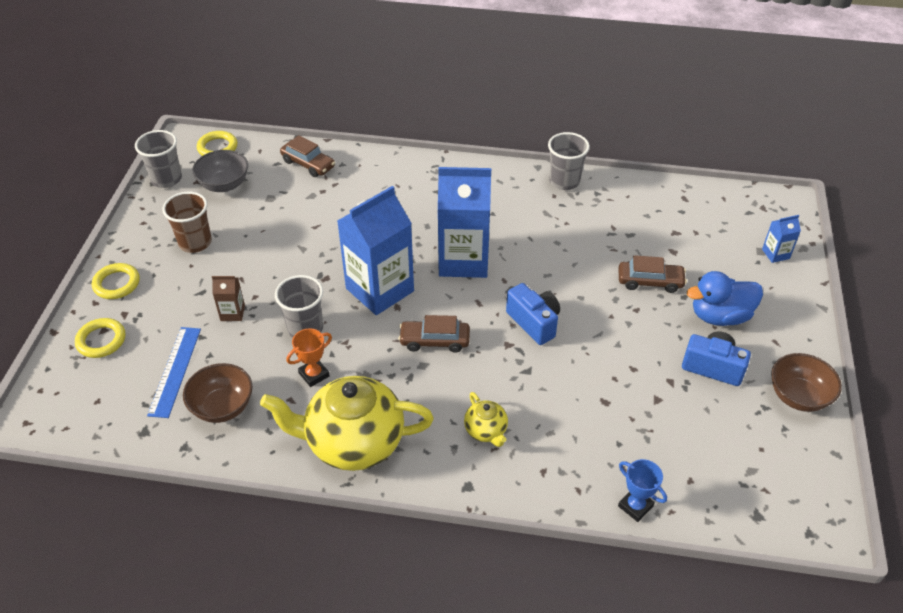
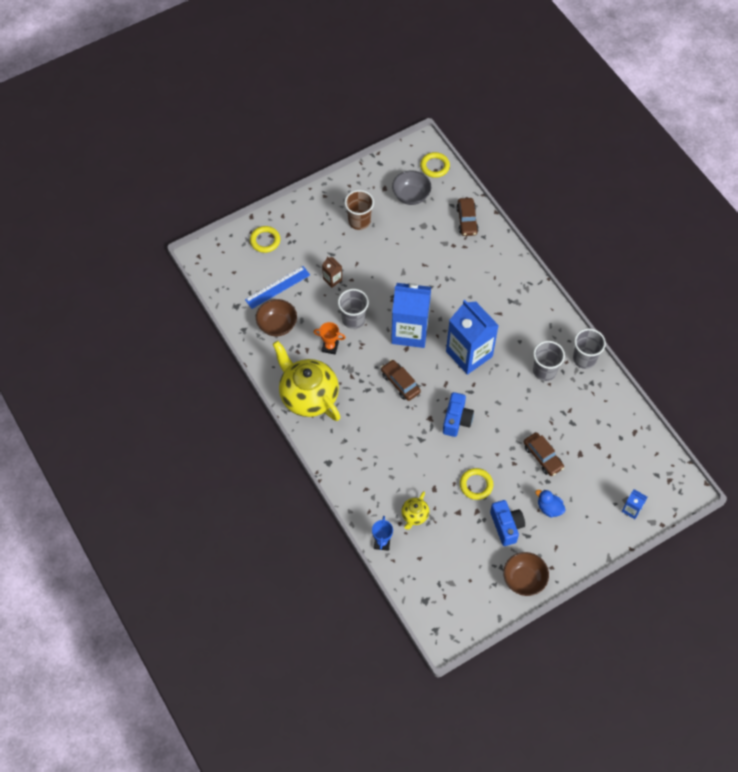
camera: 50 degrees right, 15 degrees up
(116, 284) = (301, 213): yellow ring -> yellow ring (476, 485)
(166, 179) = (388, 166): grey cup -> grey cup (544, 371)
(486, 431) = (366, 447): yellow teapot -> yellow teapot (414, 515)
(720, 316) = (549, 508): blue duck -> blue duck, size x0.61

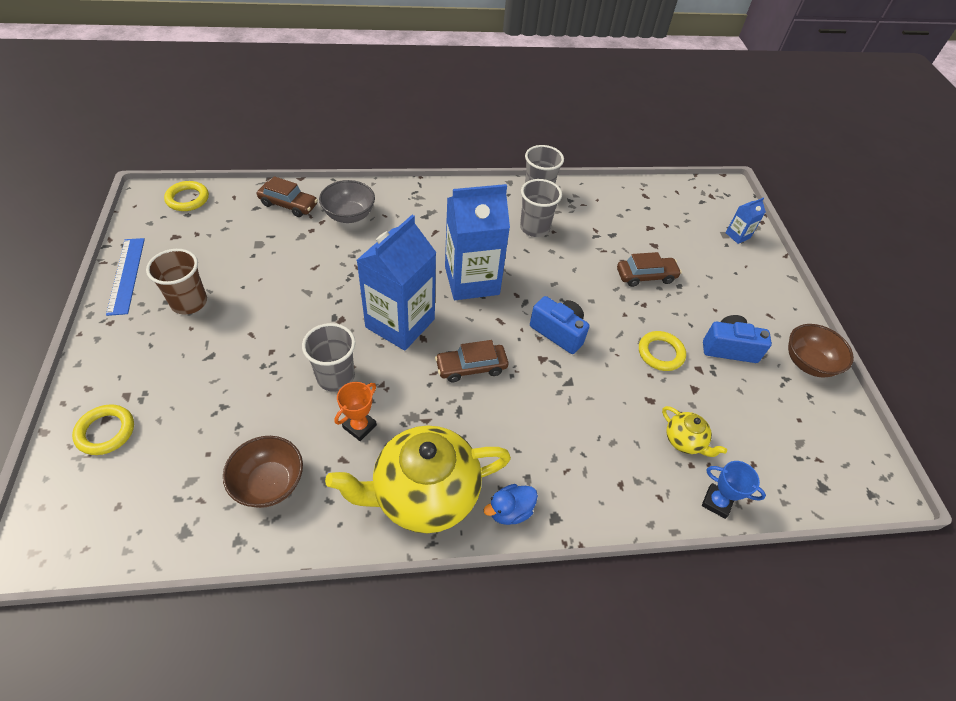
camera: 70 degrees left, 10 degrees down
(277, 287) = (203, 452): blue ruler -> blue ruler (126, 275)
(332, 279) = (251, 373): brown carton -> none
(411, 196) = (205, 236): grey bowl -> grey bowl (349, 215)
(549, 508) = (715, 299): blue duck -> blue duck (510, 511)

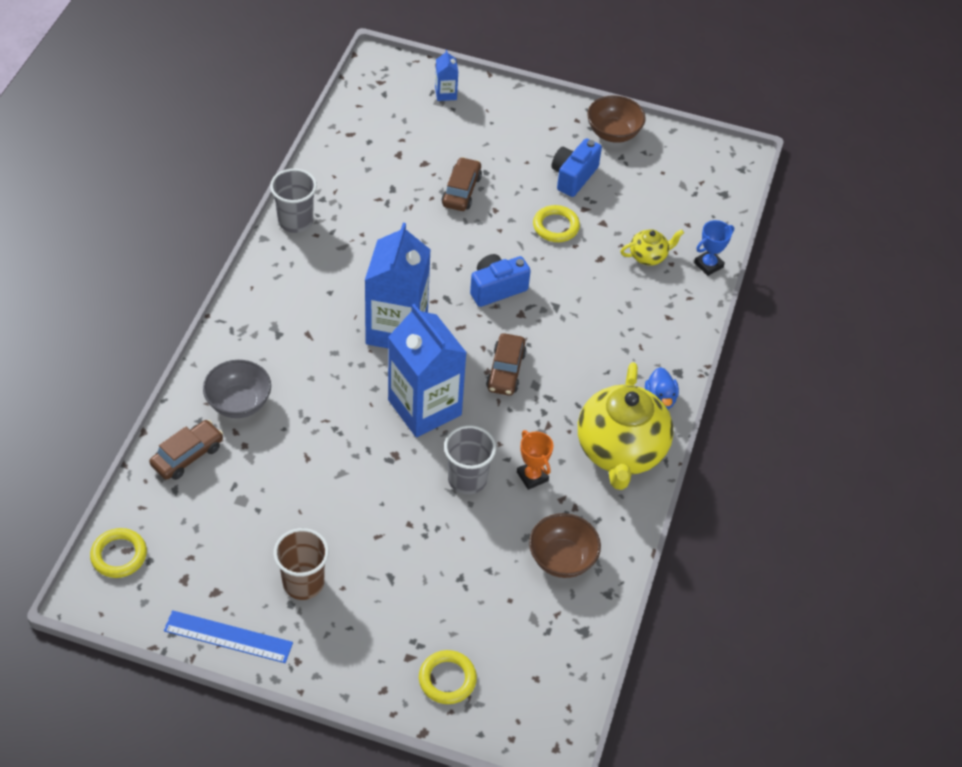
camera: 65 degrees left, 0 degrees up
(534, 228) = (348, 247): grey cup -> none

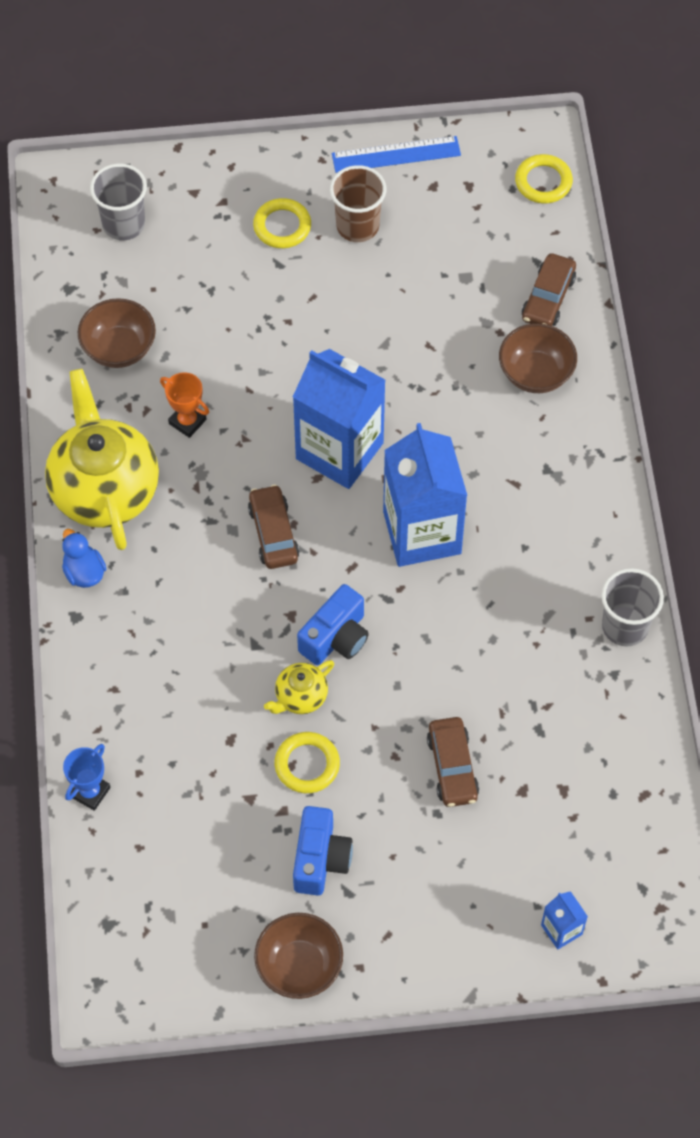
camera: 160 degrees right, 10 degrees up
(239, 403) = (535, 373): grey bowl -> brown bowl
(447, 679) = (178, 197): yellow ring -> yellow ring (282, 226)
(467, 479) = (253, 390): grey cup -> grey cup (123, 224)
(648, 256) = (171, 771): yellow teapot -> yellow teapot (300, 697)

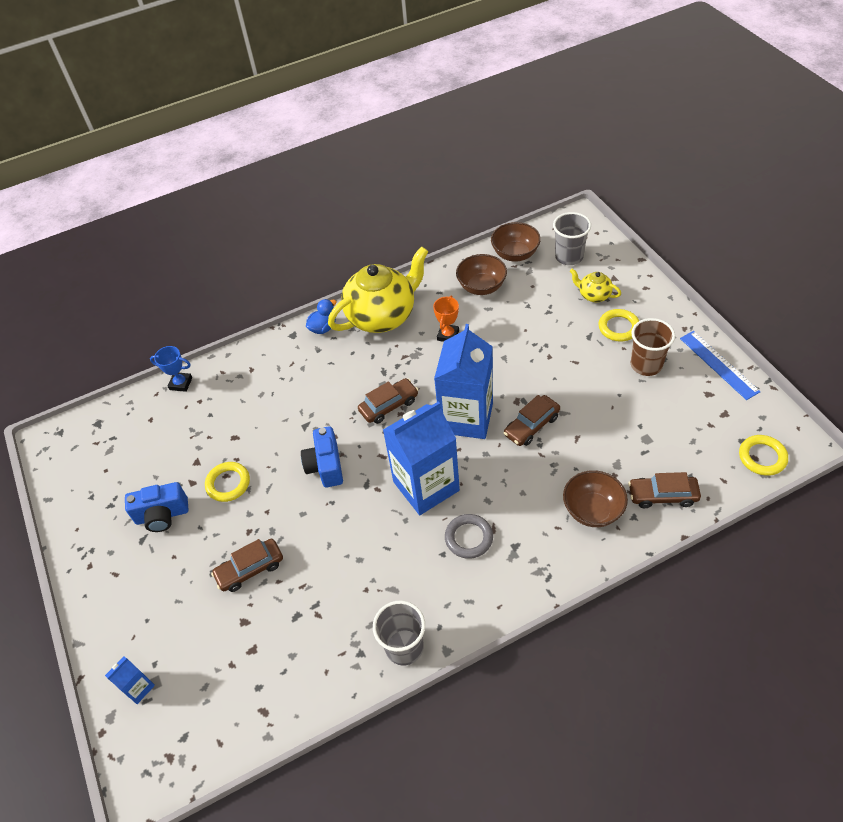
camera: 75 degrees right, 10 degrees down
(299, 966) = (85, 531): brown bowl -> brown bowl (515, 254)
(300, 697) = (276, 462): yellow teapot -> yellow teapot (593, 295)
(336, 638) = (325, 466): blue camera -> blue camera turned 60 degrees clockwise
(388, 385) = (531, 425): none -> brown car
(515, 512) = (469, 538): none -> grey ring

